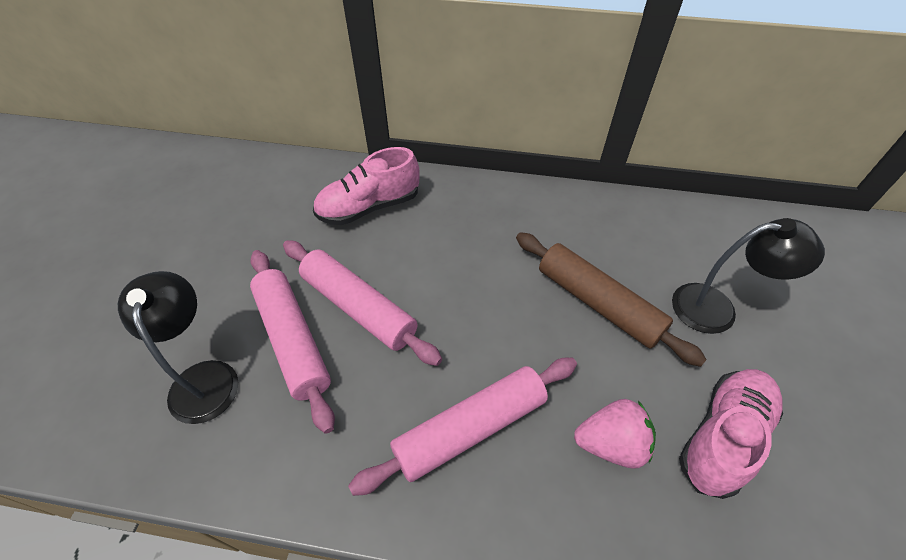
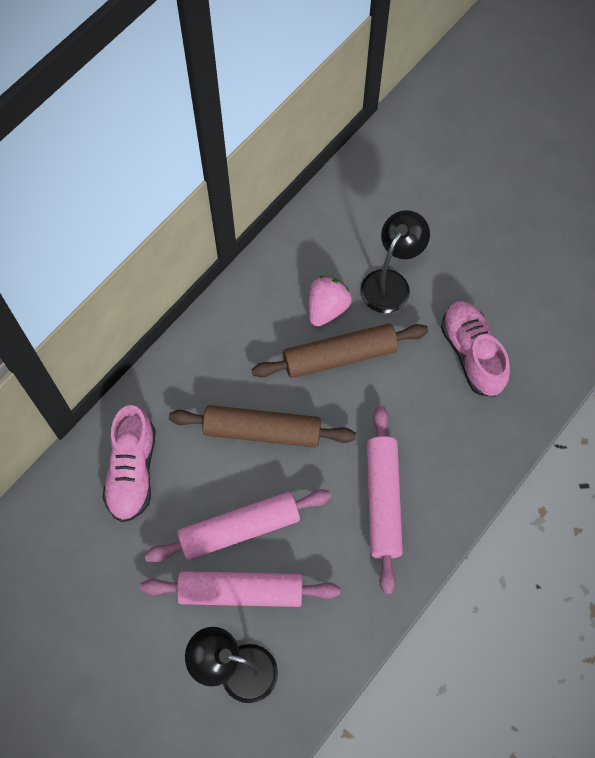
camera: 60 degrees left, 15 degrees up
(470, 278) = (262, 431): none -> brown rolling pin
(611, 444) = (440, 421): pink strawberry -> pink strawberry (327, 308)

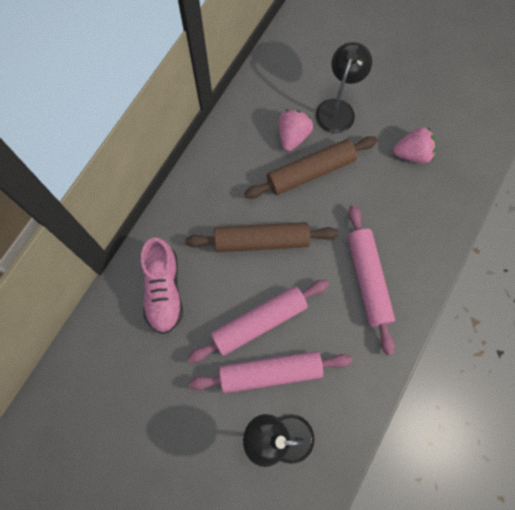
camera: 10 degrees left, 5 degrees up
(472, 354) = (412, 154): pink shoe -> pink strawberry

